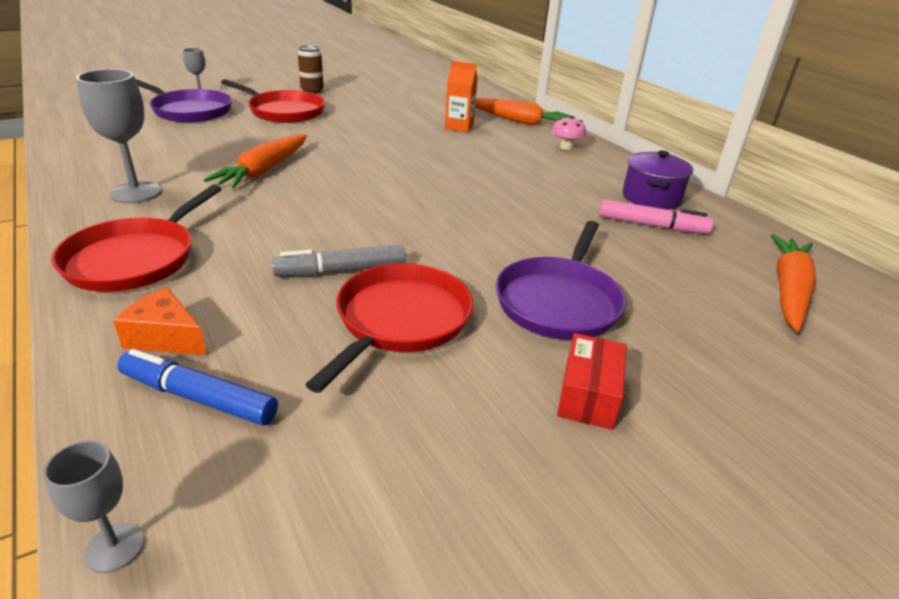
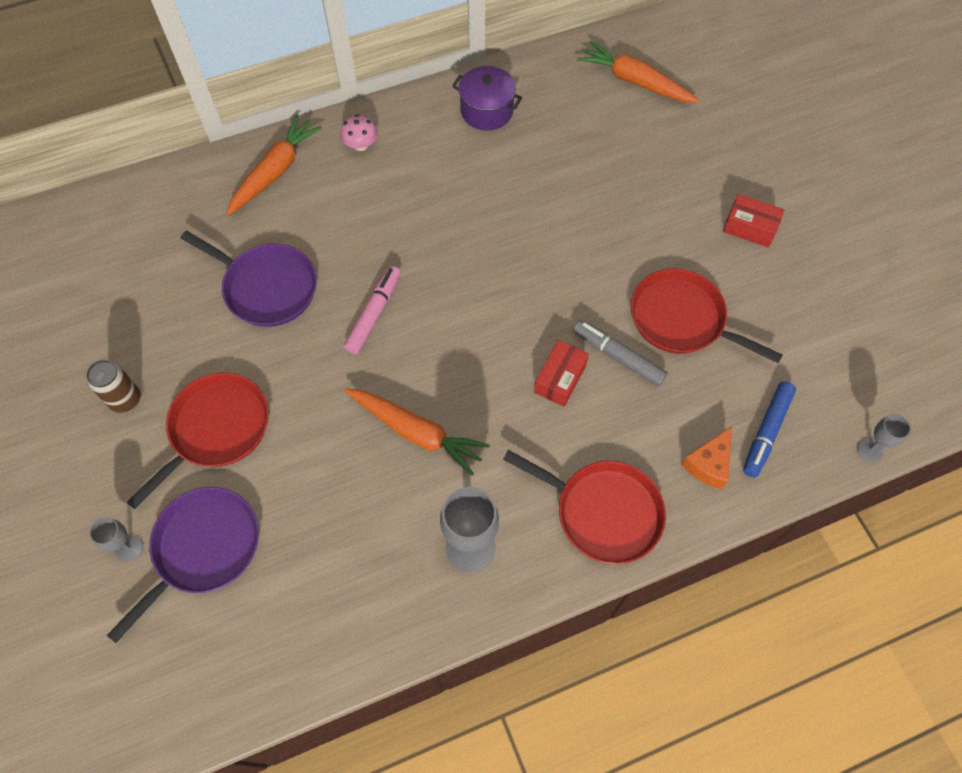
camera: 80 degrees left, 30 degrees up
(313, 235) = (560, 379): none -> red box
(341, 271) = (618, 356): grey marker -> grey marker turned 135 degrees clockwise
(459, 127) = (290, 235): orange carton -> none
(559, 302) = (655, 220): purple pan -> purple pan (267, 287)
(652, 225) = (540, 128): pink marker -> pink marker (374, 313)

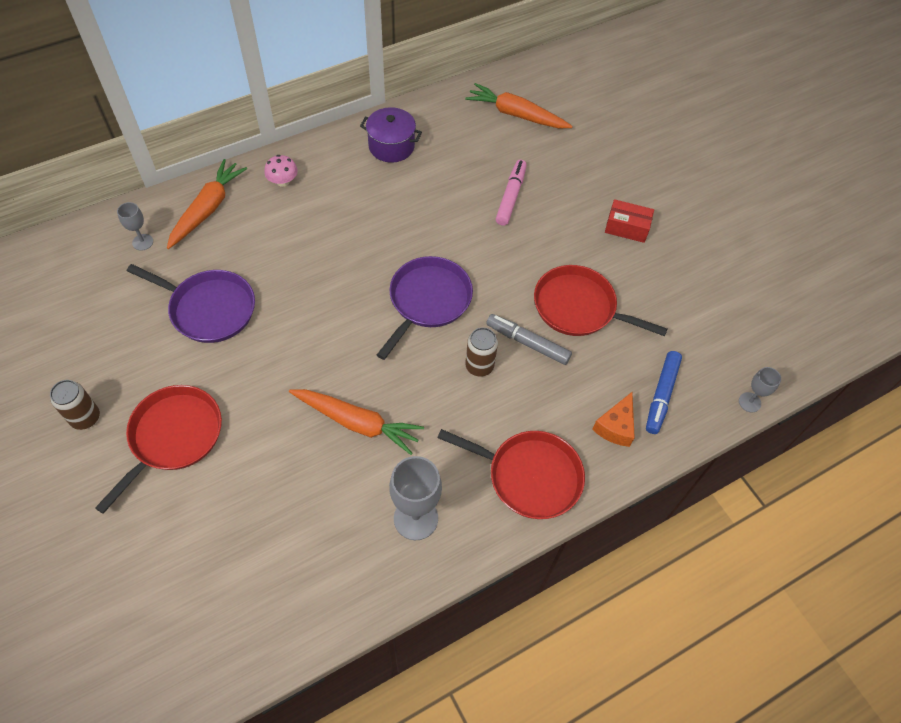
camera: 10 degrees left, 5 degrees down
(129, 548) = (100, 551): grey goblet -> grey goblet (142, 242)
(203, 548) = (170, 544): purple pan -> purple pan (428, 300)
(374, 313) = (309, 324): pink marker -> pink marker (511, 196)
(560, 379) = (479, 366): red box -> brown can

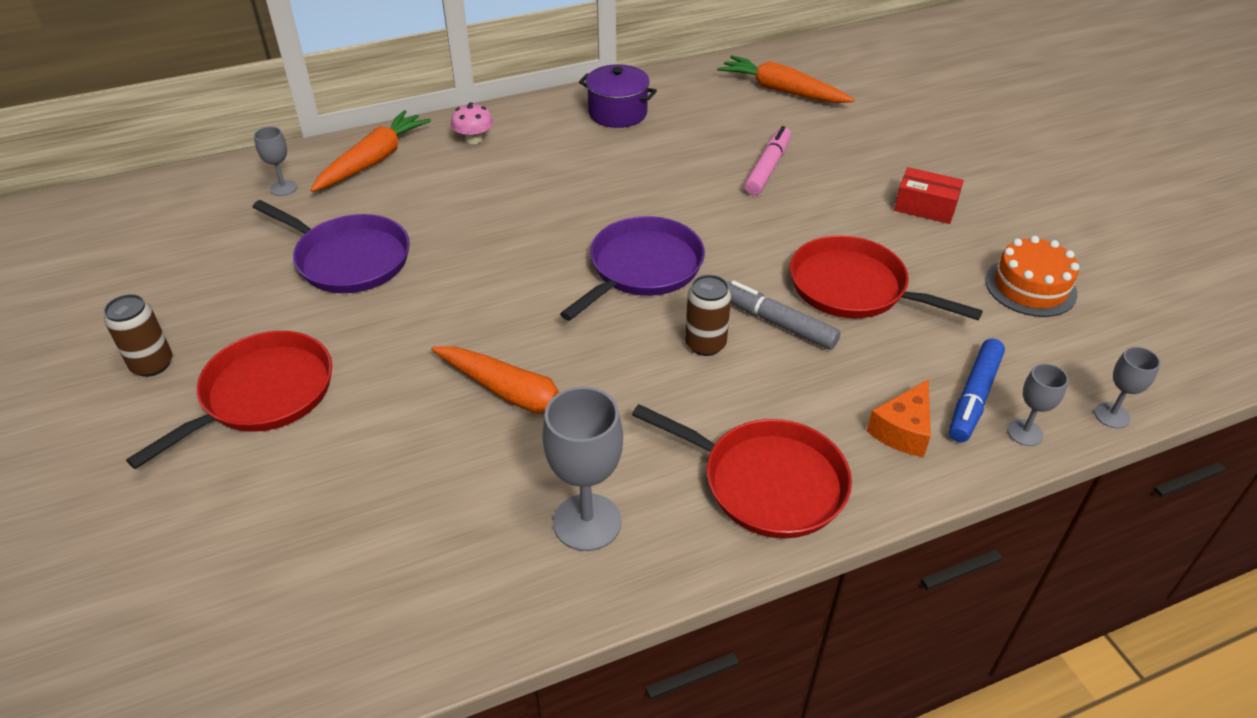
camera: 10 degrees right, 15 degrees down
(694, 421) = (1025, 432): none -> grey goblet
(699, 297) = (1030, 287): none -> orange cake

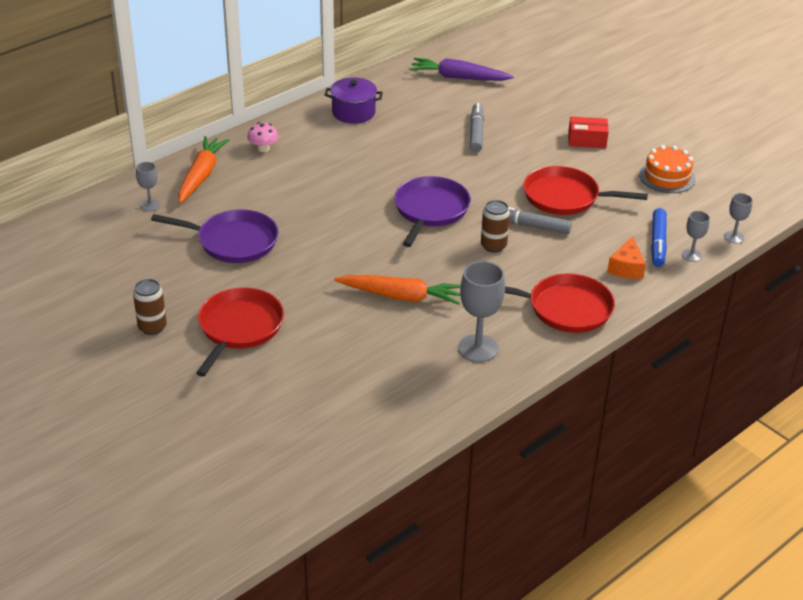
camera: 20 degrees left, 5 degrees down
(767, 168) = (476, 133): pink marker -> grey marker
(782, 91) = (458, 77): orange carrot -> purple carrot

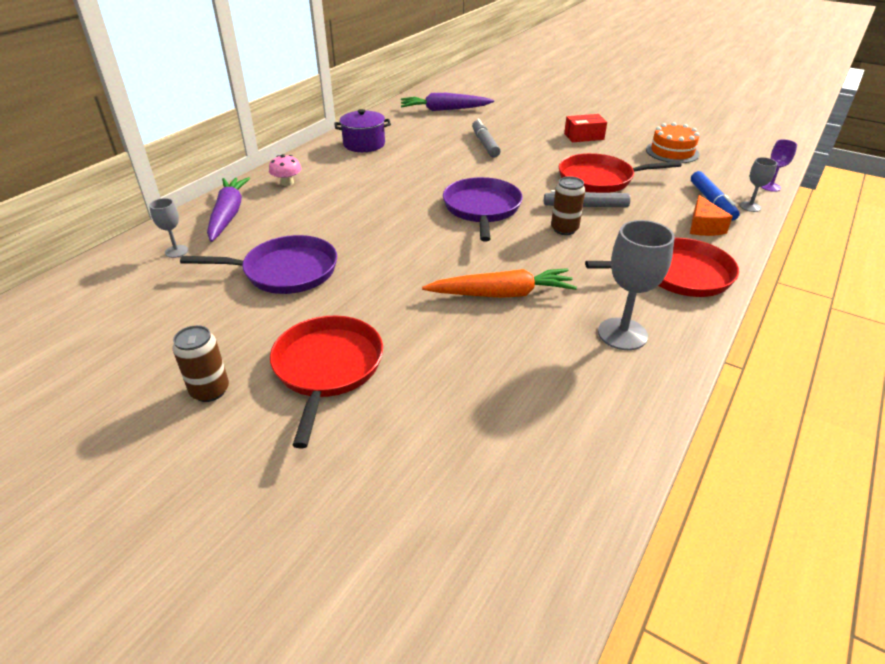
camera: 15 degrees left, 0 degrees up
(201, 175) = (228, 215): orange carrot -> purple carrot
(733, 237) = (770, 187): grey goblet -> purple goblet

